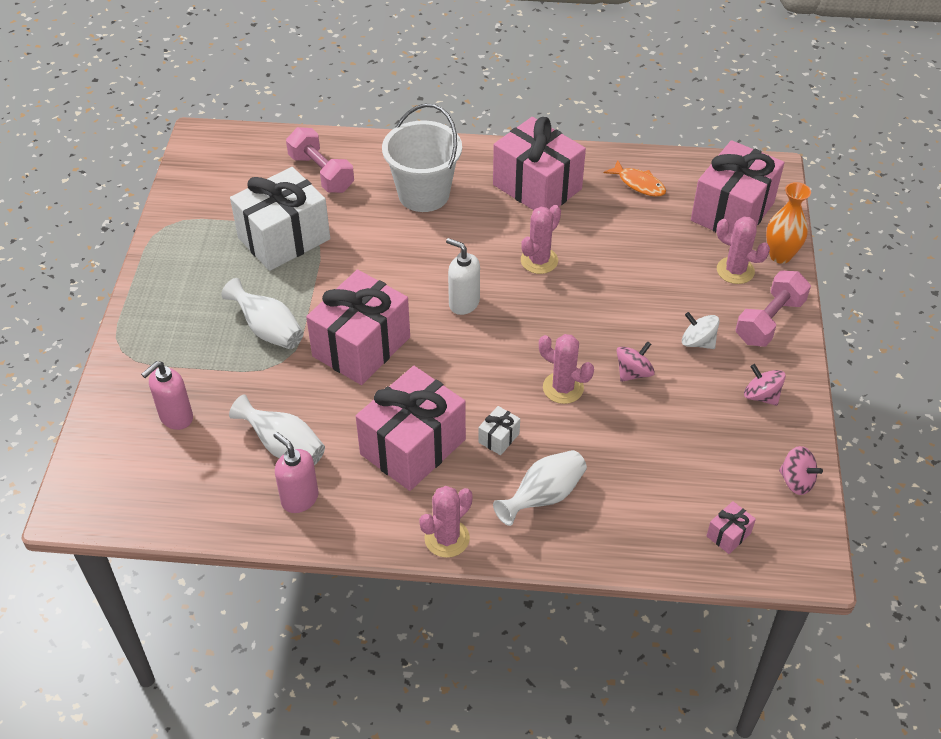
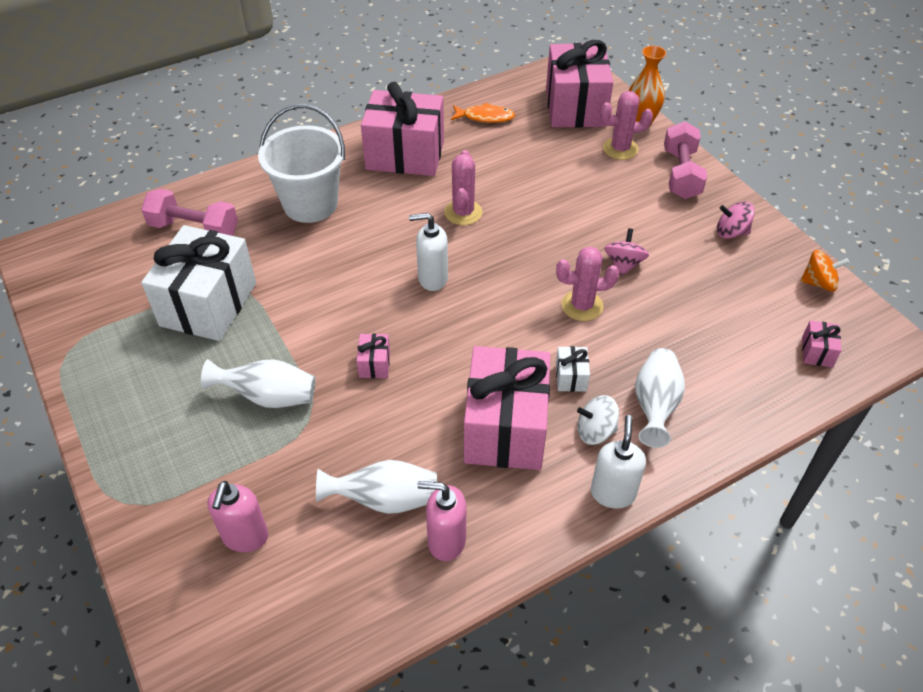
camera: 35 degrees left, 0 degrees up
(361, 346) = (374, 364): pink gift -> pink gift, size x0.40
(447, 538) = (612, 493): pink cactus -> white soap dispenser
(698, 342) = (647, 215): white spinning top -> white spinning top (595, 431)
(796, 481) = (818, 283): pink spinning top -> orange spinning top

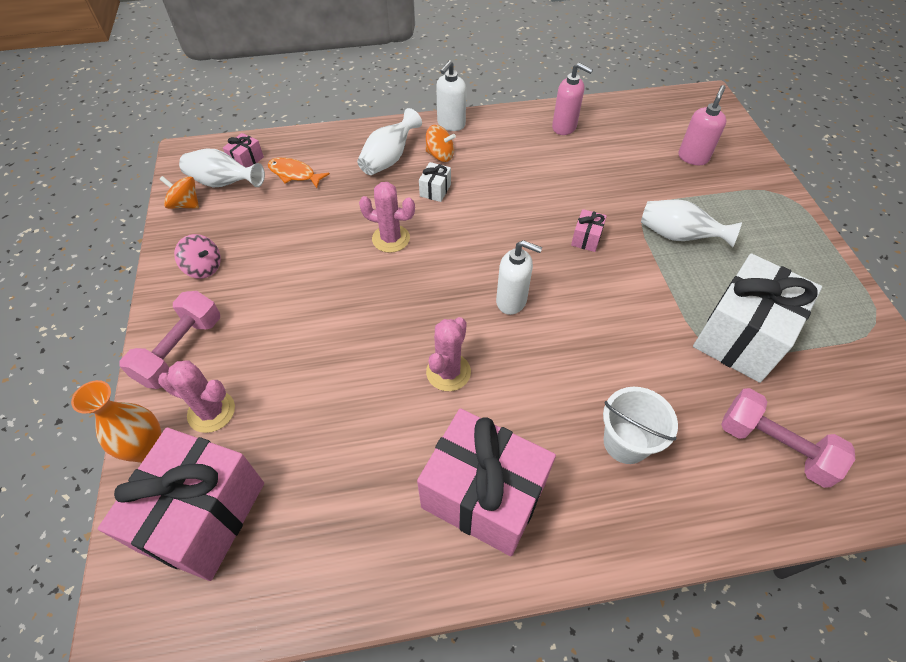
camera: 160 degrees left, 5 degrees up
(310, 204) = (626, 442): white bucket -> white bucket, size x0.65
(384, 500) = (598, 154): white vase -> white vase (224, 183)
(485, 117) = (340, 540): orange fish -> orange fish (294, 174)
(505, 428) = (501, 172): pink gift -> none
(595, 431) = (440, 155): white spinning top -> orange spinning top
(623, 264) = (327, 265): pink spinning top -> none

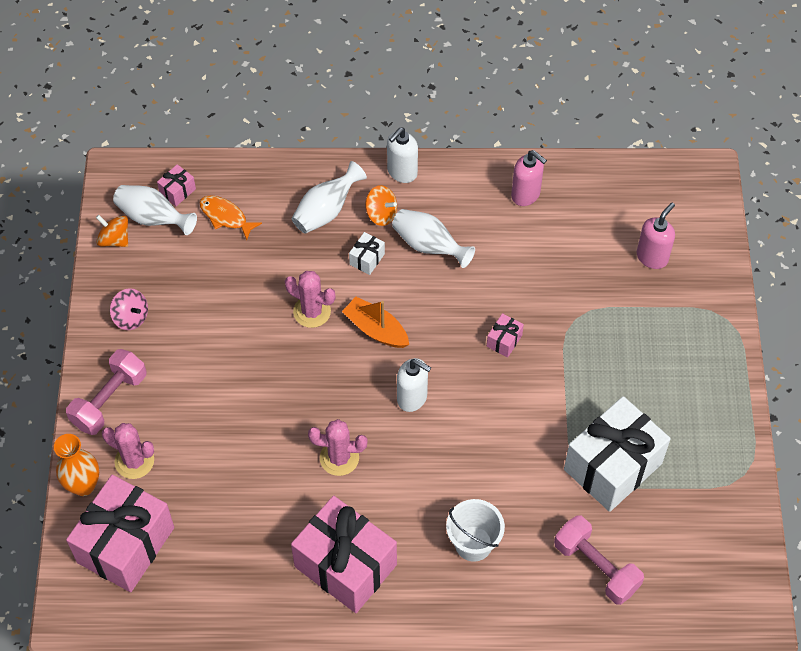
camera: 10 degrees right, 5 degrees up
(448, 372) = (339, 458): pink cactus -> pink cactus turned 60 degrees clockwise
(458, 245) = (376, 329): none -> orange boat
(678, 236) = (597, 352): white vase -> white vase (429, 246)

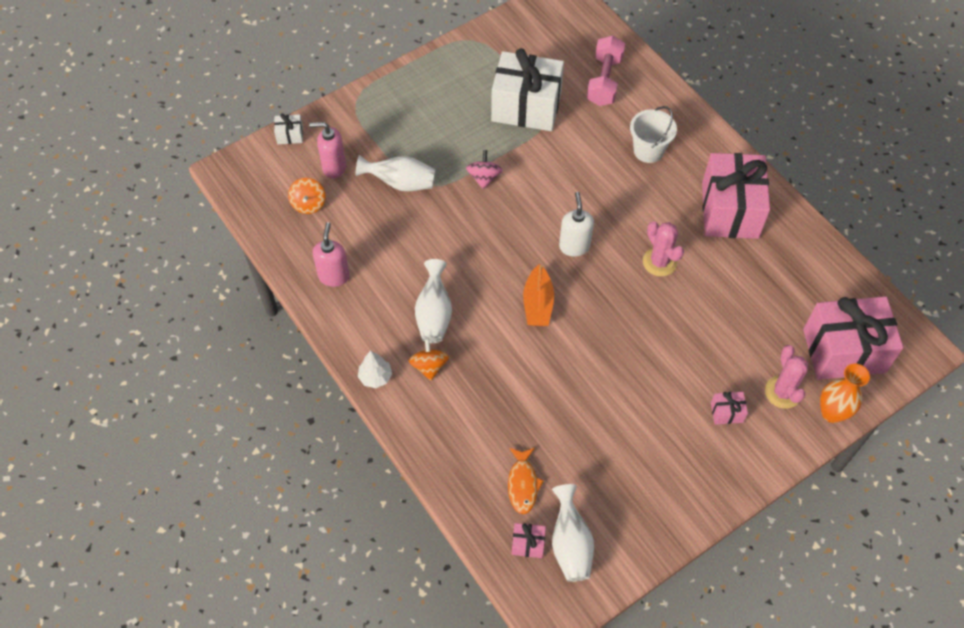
camera: 125 degrees left, 0 degrees up
(109, 400) = (754, 447): pink dumbbell -> none
(114, 239) = (616, 560): orange spinning top -> orange spinning top (308, 204)
(131, 317) = (674, 487): pink spinning top -> pink spinning top (484, 177)
(312, 311) = (558, 357): pink cactus -> none
(326, 211) = (457, 409): white vase -> white vase (400, 183)
(367, 259) = (480, 349): white gift -> white gift (290, 135)
(402, 172) = (375, 377): white soap dispenser -> white tree
(504, 341) = (480, 217): pink gift -> pink gift (726, 412)

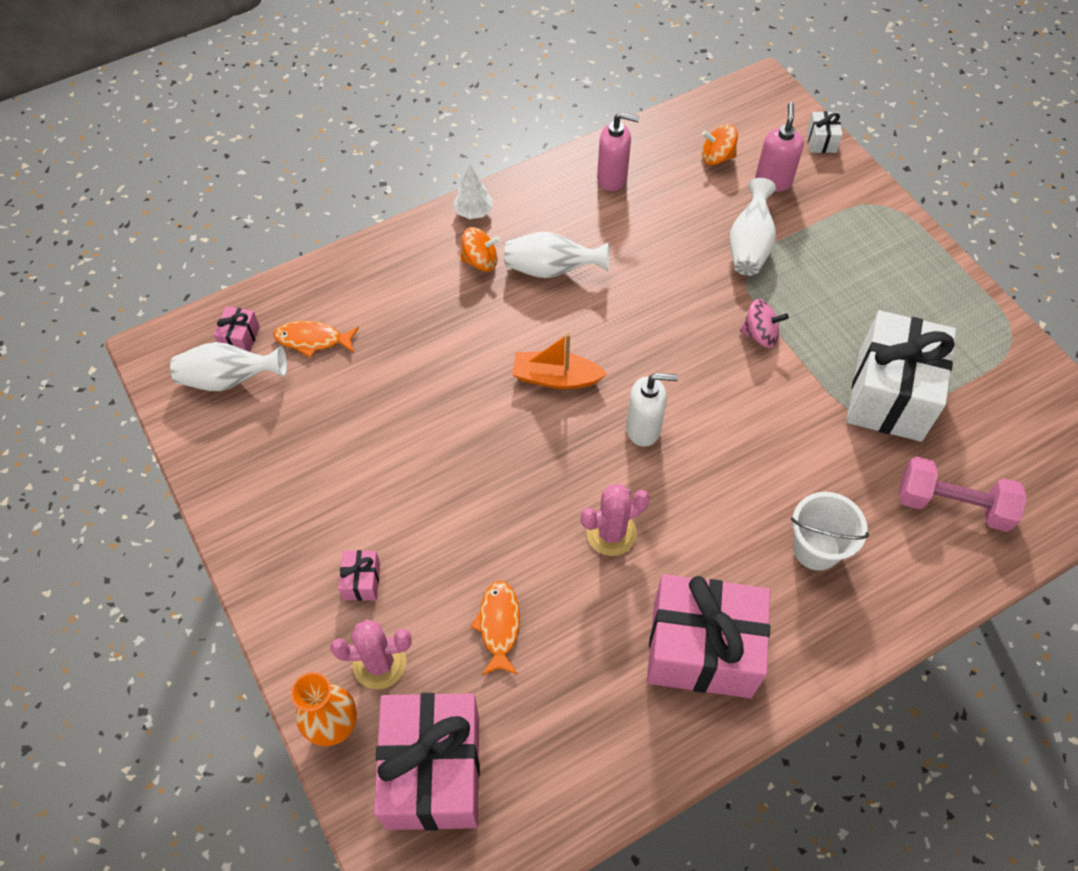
camera: 95 degrees right, 0 degrees up
(739, 323) = (499, 625): none -> orange fish

